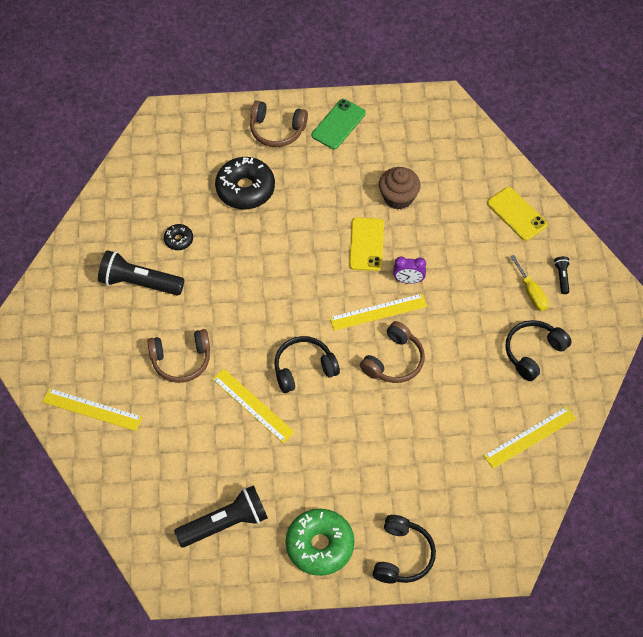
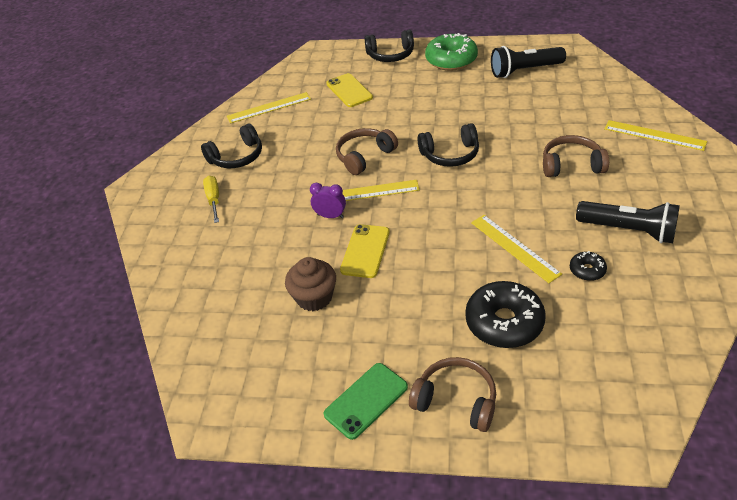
camera: 165 degrees left, 15 degrees down
(253, 405) = (500, 133): yellow ruler -> yellow ruler (514, 247)
(402, 556) = (390, 55): black headphones -> black headphones turned 120 degrees counterclockwise
(516, 214) = (189, 269): yellow phone -> yellow phone (349, 91)
(562, 277) = (177, 210): black flashlight -> none

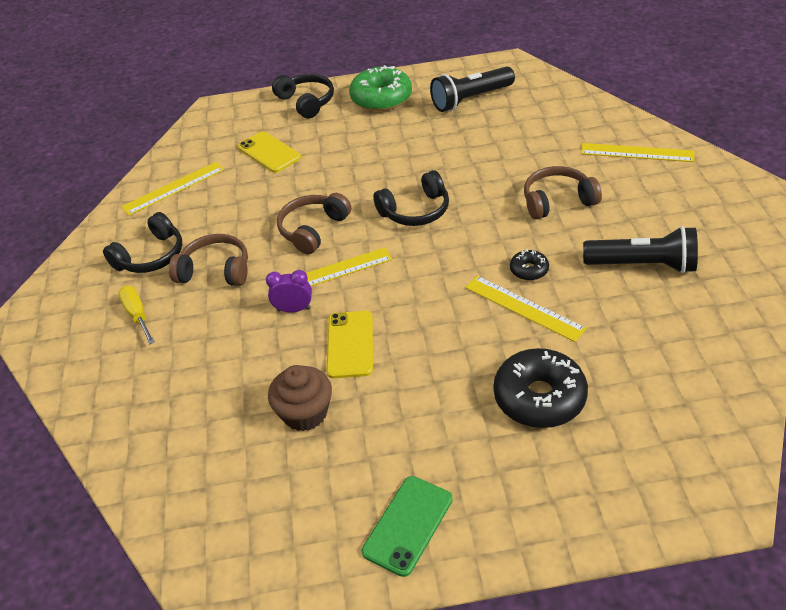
camera: 15 degrees left, 0 degrees up
(390, 55) = (306, 102): black headphones -> black headphones turned 105 degrees counterclockwise
(456, 400) = (513, 501): brown headphones -> brown headphones (215, 270)
(587, 270) = (612, 319): black donut -> black donut (529, 270)

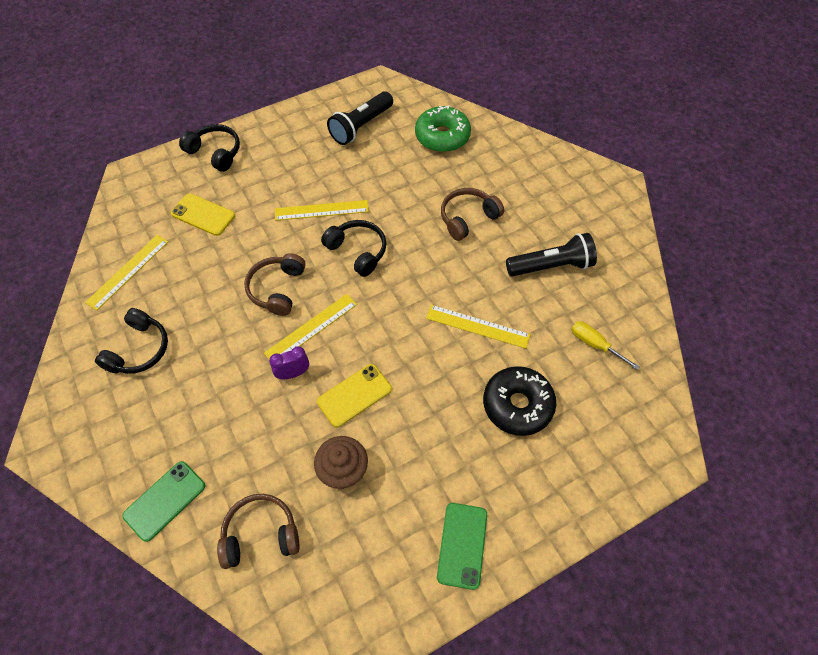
camera: 25 degrees left, 15 degrees up
(110, 394) = (165, 500): none -> green phone
(137, 315) = (154, 414): yellow screwdriver -> yellow screwdriver (595, 344)
(215, 270) = (207, 351): brown headphones -> brown headphones (260, 534)
(350, 344) = (354, 395): yellow phone -> yellow phone turned 75 degrees clockwise
(381, 98) = (282, 137): green donut -> green donut (442, 136)
(415, 211) = (358, 251): black headphones -> black headphones turned 90 degrees counterclockwise
(529, 270) = (469, 290): black donut -> none
(637, 153) = (512, 159): yellow ruler -> yellow ruler (321, 210)

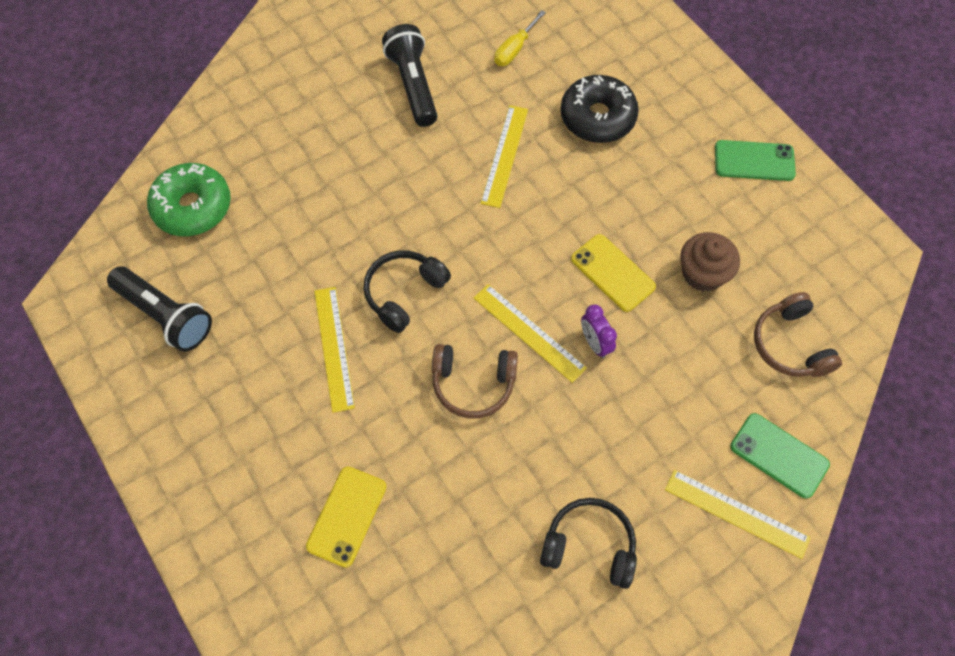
camera: 95 degrees left, 5 degrees up
(128, 271) = (461, 603): yellow ruler -> yellow ruler (736, 513)
(215, 152) = (214, 528): black headphones -> none
(468, 218) = (343, 171): brown headphones -> none

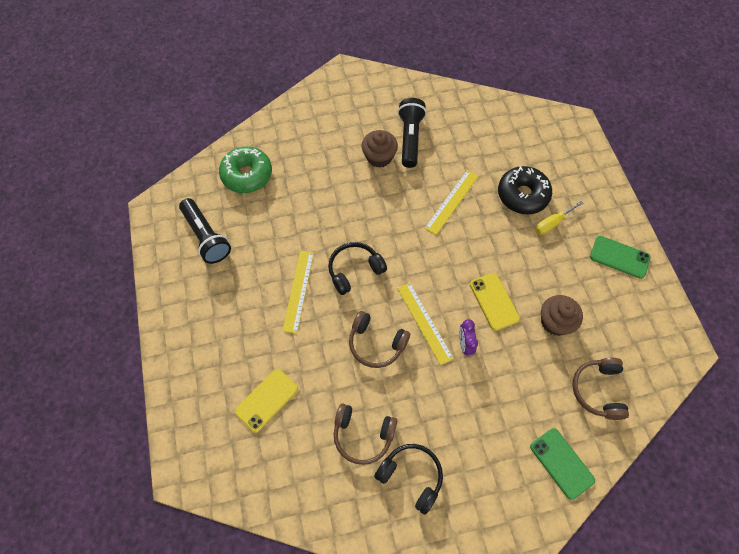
camera: 20 degrees right, 0 degrees up
(379, 124) = (379, 157): none -> brown cupcake
(502, 515) = (363, 435): none -> brown headphones
(514, 49) = (484, 134): yellow screwdriver -> yellow screwdriver (552, 223)
(736, 513) = (517, 491): yellow ruler -> none

